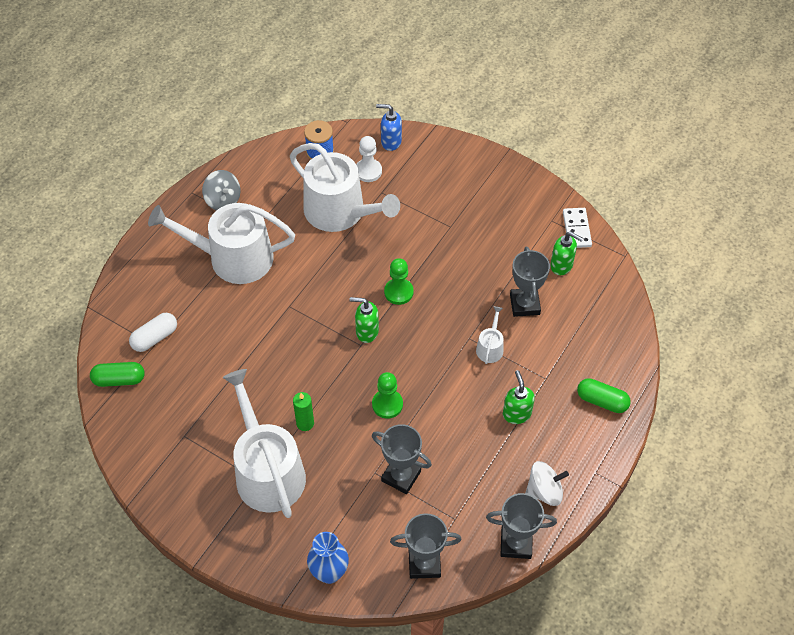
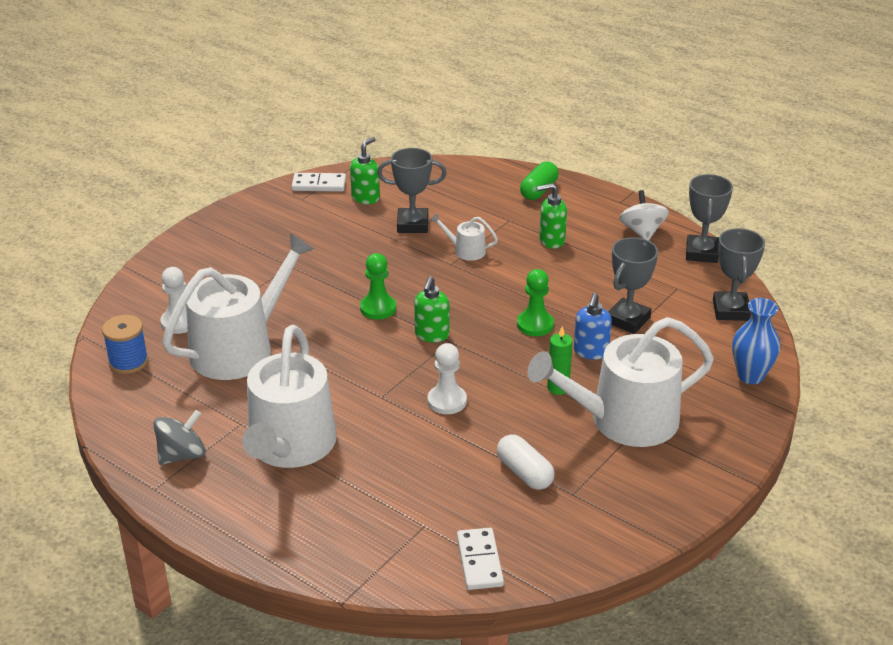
camera: 85 degrees left, 20 degrees down
(119, 380) = (480, 561): green capsule -> white domino
(155, 338) = (412, 524): white capsule -> white capsule (524, 473)
(285, 348) = (447, 401): none -> white pawn
(390, 142) = (137, 302): blue soap dispenser -> blue soap dispenser (590, 352)

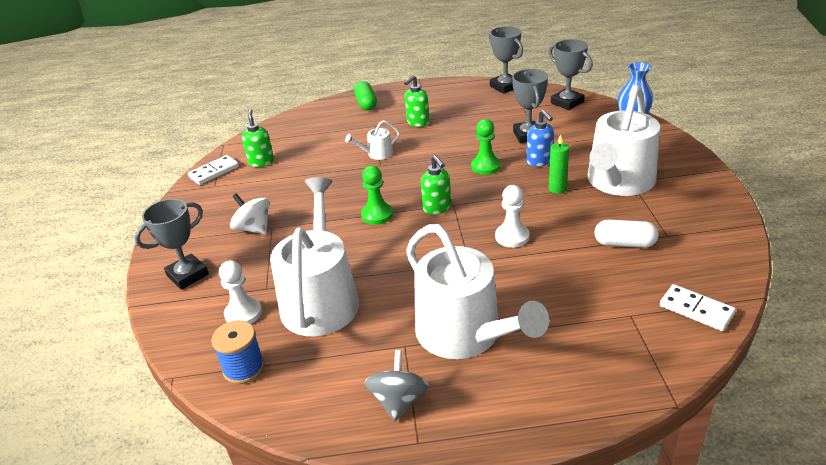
camera: 40 degrees left, 0 degrees up
(412, 224) = (319, 159): grey trophy -> grey trophy (187, 275)
(642, 232) = (458, 93): white spinning top -> white spinning top (253, 228)

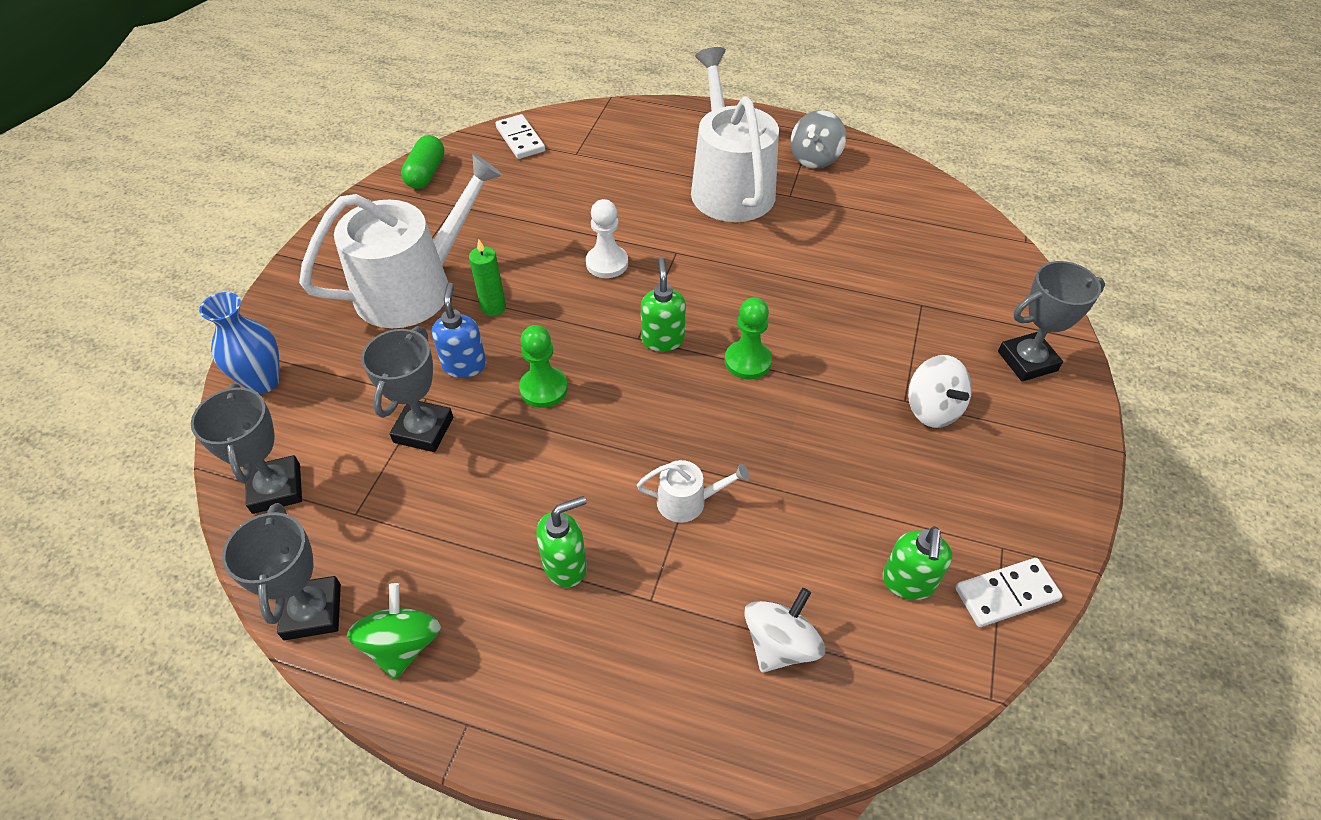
camera: 160 degrees left, 15 degrees up
(243, 313) = (951, 282): white pawn -> none
(244, 368) = (951, 226): blue spool -> none
(314, 131) = (780, 644): none -> white spinning top
(321, 298) = (858, 268): white watering can -> none
(366, 104) = (627, 710): green capsule -> green capsule (426, 173)
(462, 91) = (403, 644): none -> green spinning top
(624, 243) = (504, 212): white capsule -> none

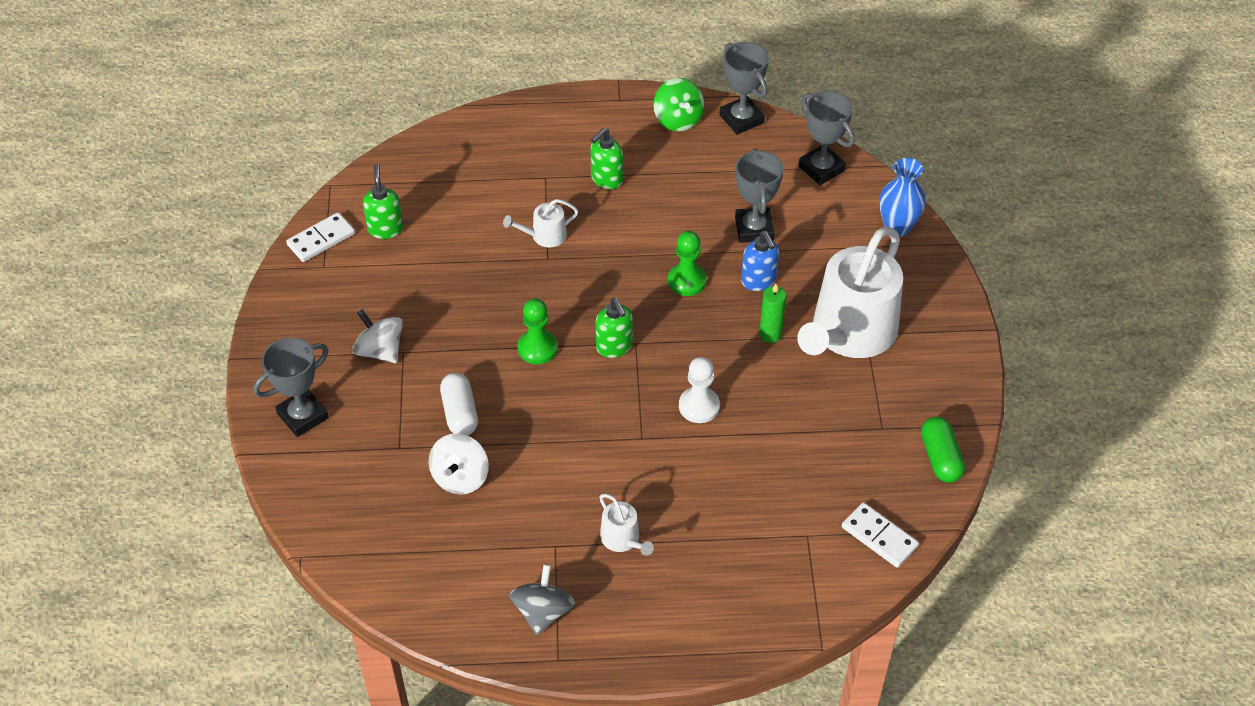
camera: 160 degrees right, 0 degrees up
(729, 186) = (623, 539): white watering can -> white watering can, size x0.42
(780, 644) = (459, 177): white spinning top -> white spinning top (460, 477)
(851, 319) = (460, 413): none -> white capsule

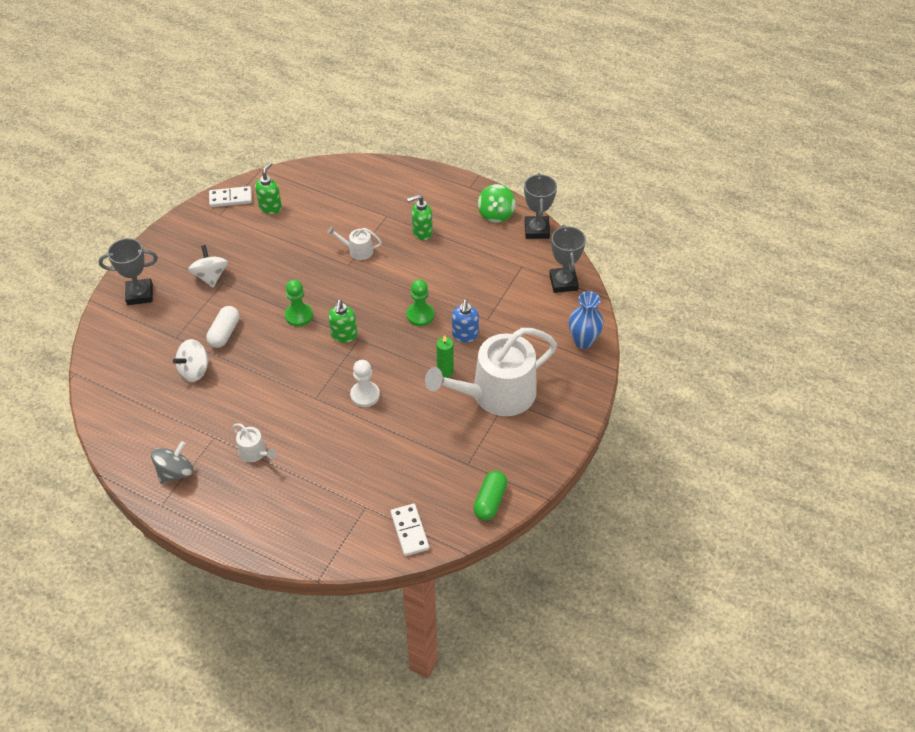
camera: 30 degrees right, 0 degrees up
(623, 539) = (255, 453): white watering can -> white watering can turned 45 degrees counterclockwise
(754, 229) = (488, 301): grey trophy -> none

